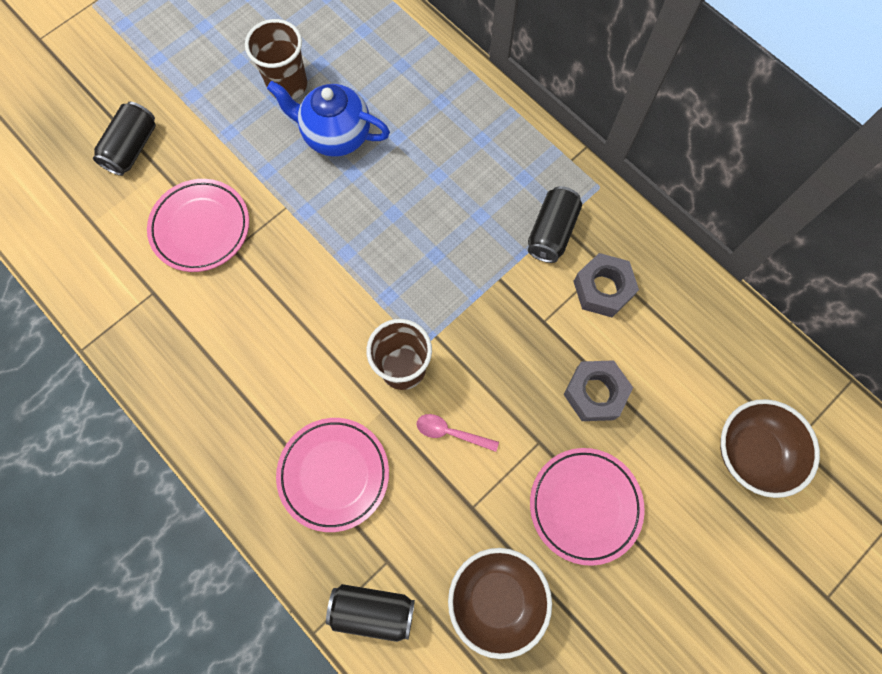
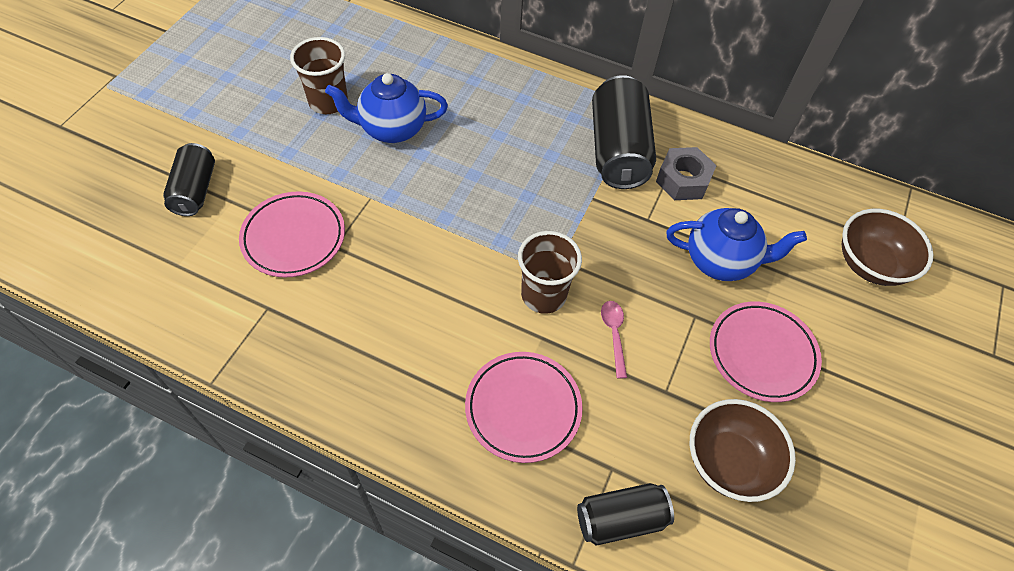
camera: 25 degrees left, 15 degrees down
(450, 432) = (614, 334): pink spoon -> pink spoon turned 90 degrees clockwise
(551, 232) = (618, 150): black can -> black can, size x1.66
(595, 393) = (720, 261): grey nut -> blue teapot

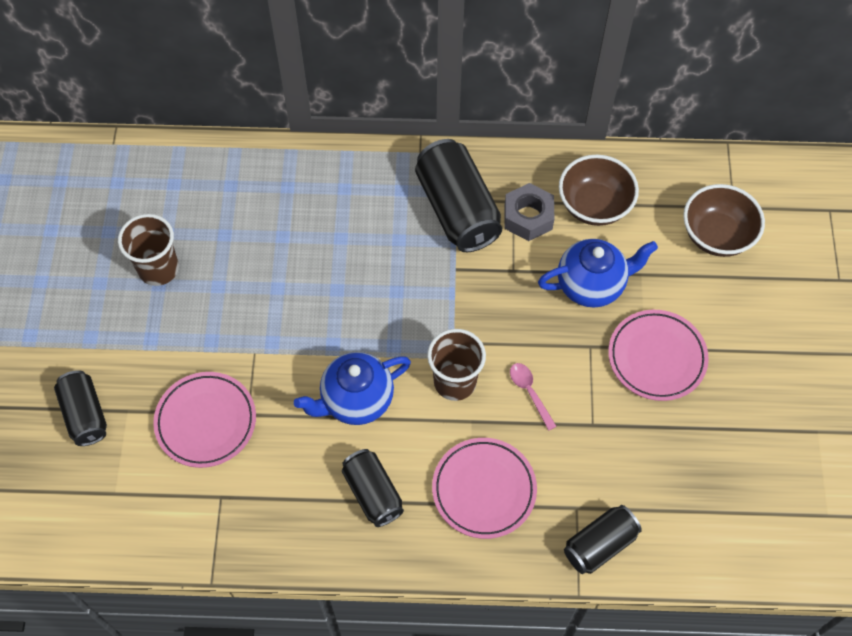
camera: 20 degrees left, 5 degrees up
(392, 129) = (236, 273): blue teapot -> blue teapot (356, 400)
(411, 364) = (373, 493): none -> black can
(729, 462) = (664, 462): brown bowl -> brown bowl (594, 205)

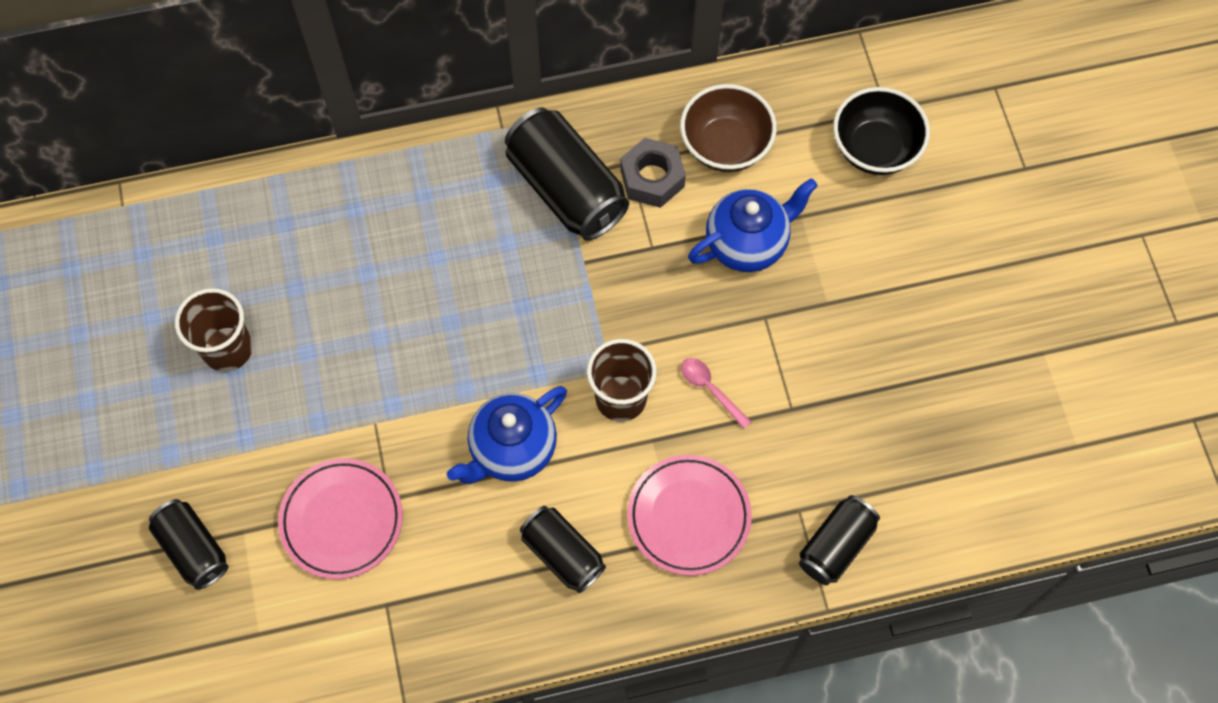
camera: 15 degrees left, 5 degrees up
(656, 357) = (843, 311): pink plate -> none
(716, 235) = (875, 148): brown bowl -> black bowl

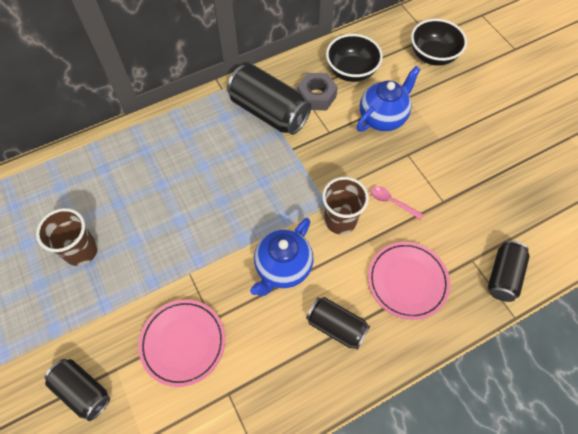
camera: 15 degrees left, 5 degrees down
(725, 145) = (351, 71): brown bowl -> black bowl

